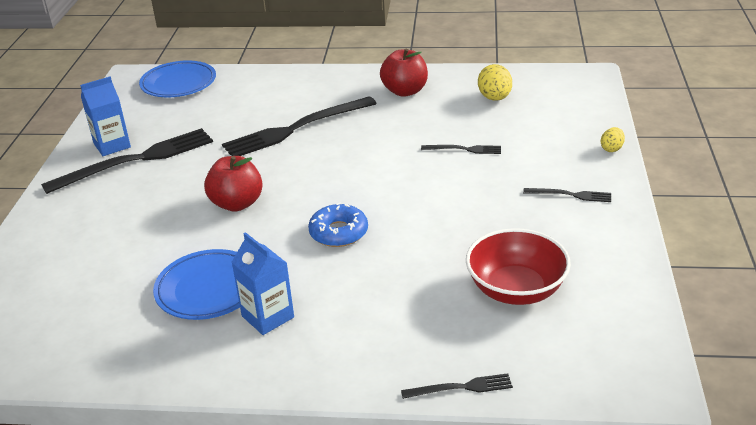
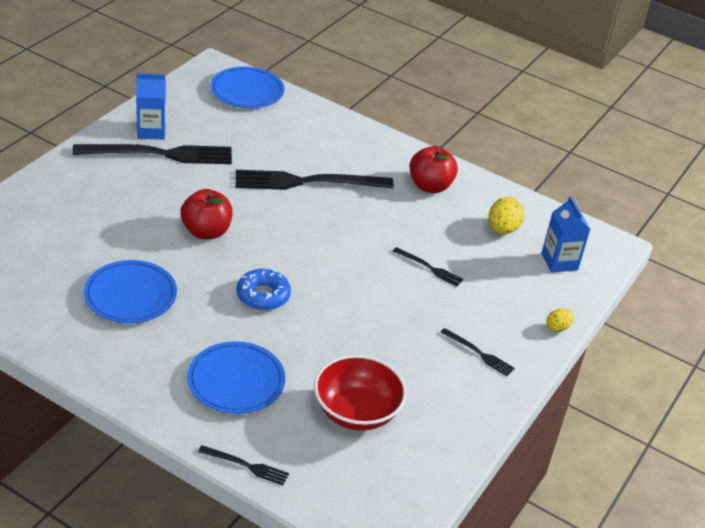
camera: 20 degrees right, 5 degrees up
(268, 317) = (155, 340): blue carton -> blue carton (559, 262)
(381, 317) = (236, 381): none -> blue plate

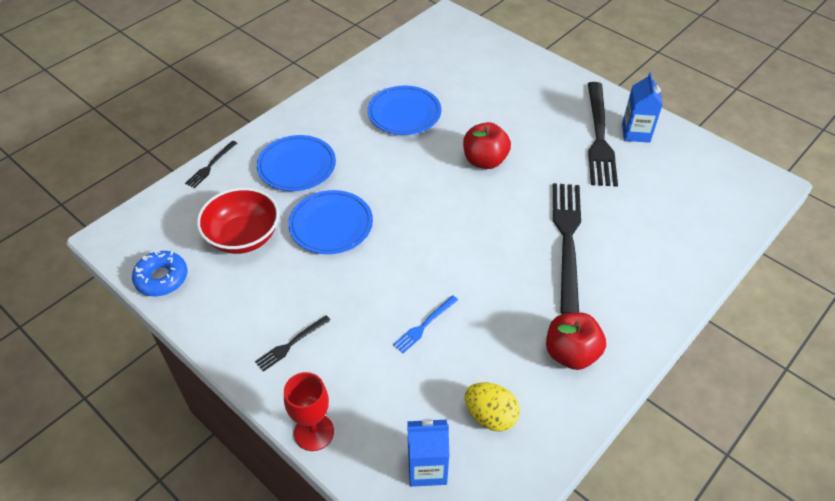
camera: 105 degrees right, 10 degrees up
(247, 92) = (728, 207): blue plate -> blue plate (331, 225)
(263, 295) = (396, 191): blue donut -> blue donut (162, 278)
(429, 268) = (424, 325): black fork -> blue fork
(557, 328) = (314, 432): yellow egg -> red goblet

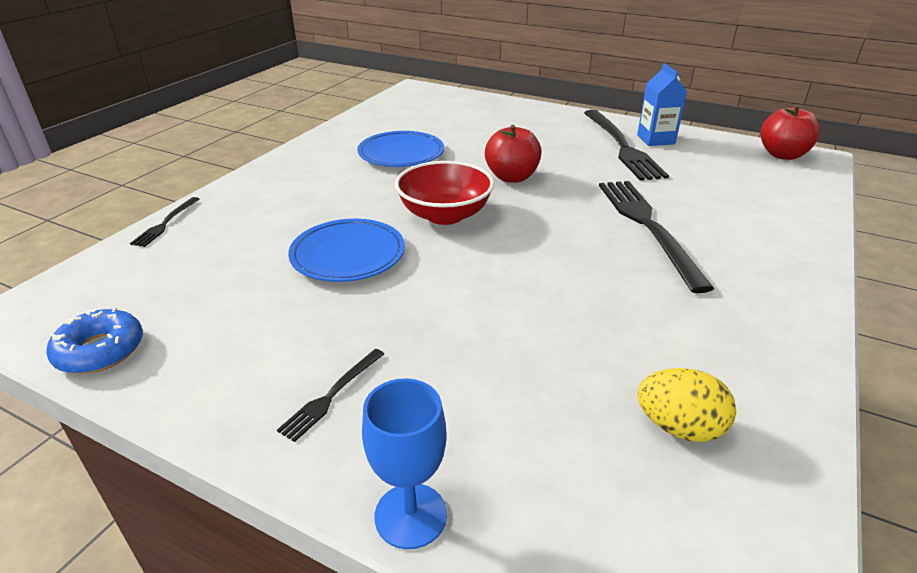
camera: 15 degrees left, 15 degrees down
(243, 237) = (225, 284): red bowl -> red bowl (445, 215)
(297, 166) = (284, 209): blue plate -> none
(314, 432) = (410, 515): red goblet -> blue goblet
(424, 325) = (522, 336): blue fork -> none
(427, 468) = (628, 526): blue carton -> none
(571, 353) = (733, 331): red apple -> red apple (782, 155)

